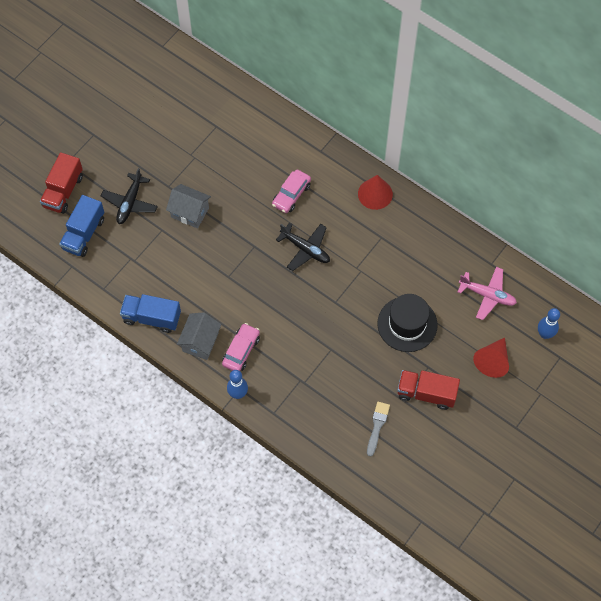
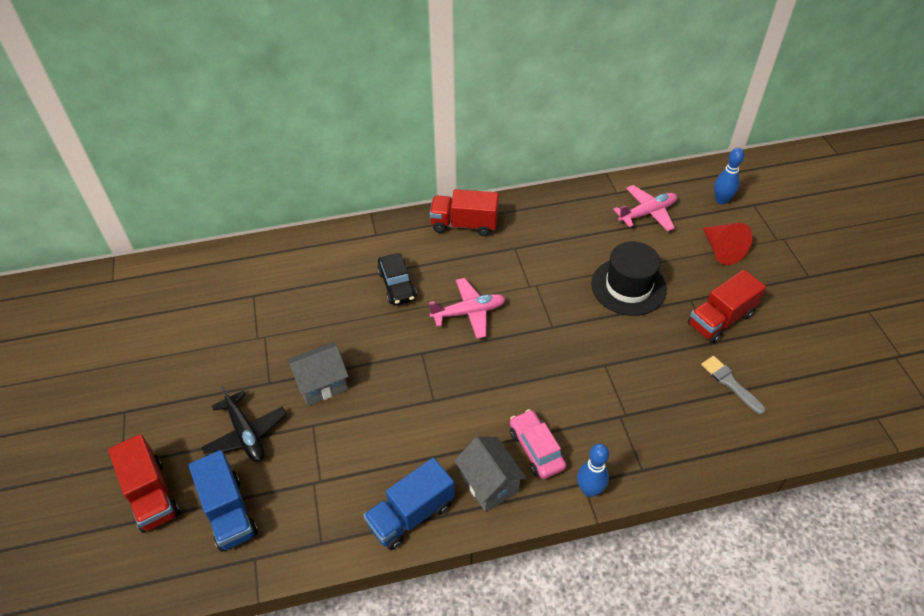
camera: 50 degrees left, 15 degrees down
(291, 195) = (397, 285): pink car -> black car
(305, 249) = (469, 312): black plane -> pink plane
(375, 194) = (464, 224): red cone -> red truck

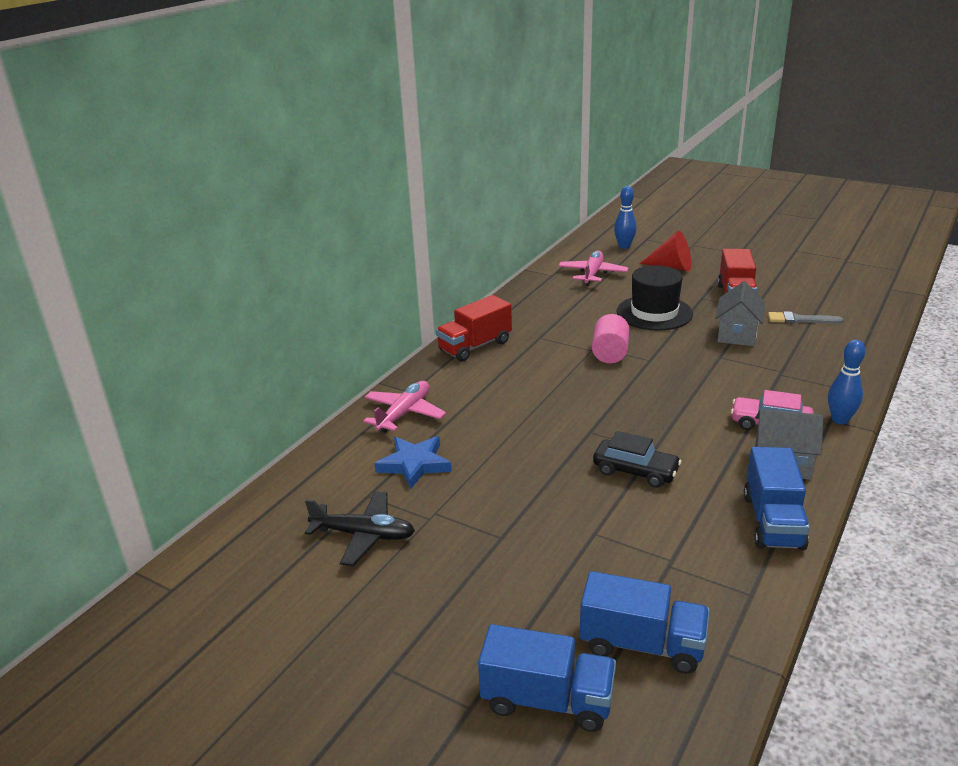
camera: 45 degrees left, 20 degrees down
(151, 495) = (547, 700): red truck -> blue truck
(246, 434) = (549, 584): black plane -> black plane (364, 535)
(301, 293) = (414, 464): none -> blue star
(321, 384) = (549, 504): grey house -> grey house (737, 334)
(397, 285) = (490, 408): black car -> black car (635, 471)
(469, 312) = (578, 388): pink plane -> pink plane (404, 413)
(536, 299) = (610, 353): none -> pink cylinder

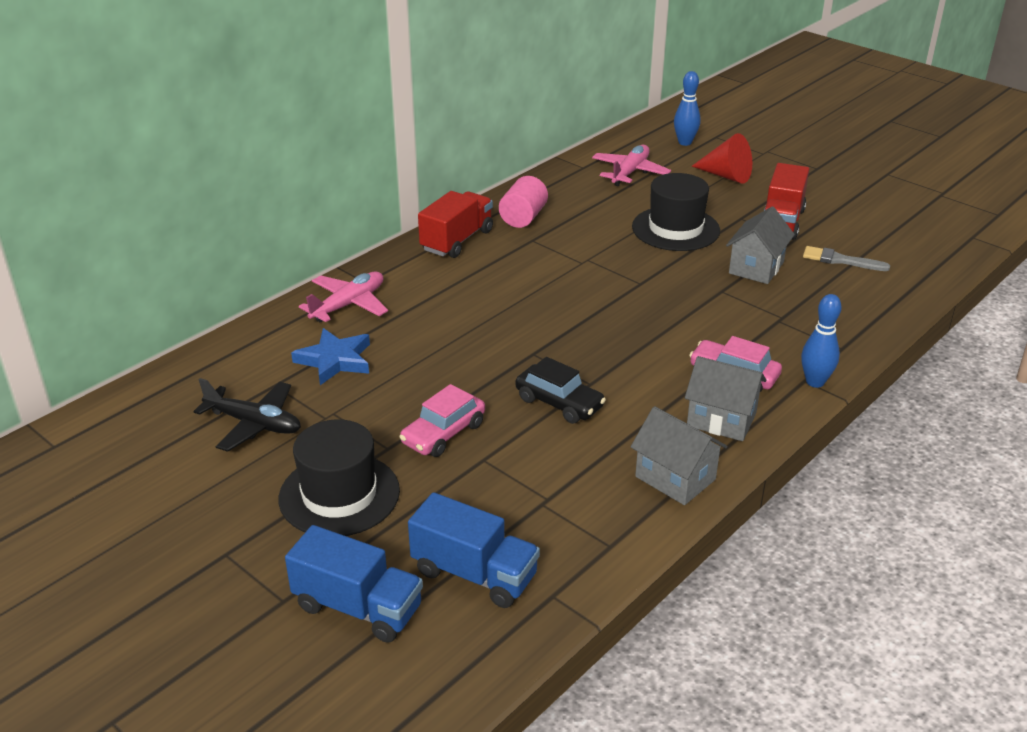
camera: 10 degrees right, 5 degrees up
(475, 346) = (457, 240): red truck -> red truck turned 150 degrees clockwise
(476, 590) = (339, 494): none -> black hat
(546, 515) = (443, 433): none -> pink car
(610, 353) = (600, 269): pink cylinder -> pink cylinder (523, 218)
(773, 521) = (675, 478): blue truck -> grey house

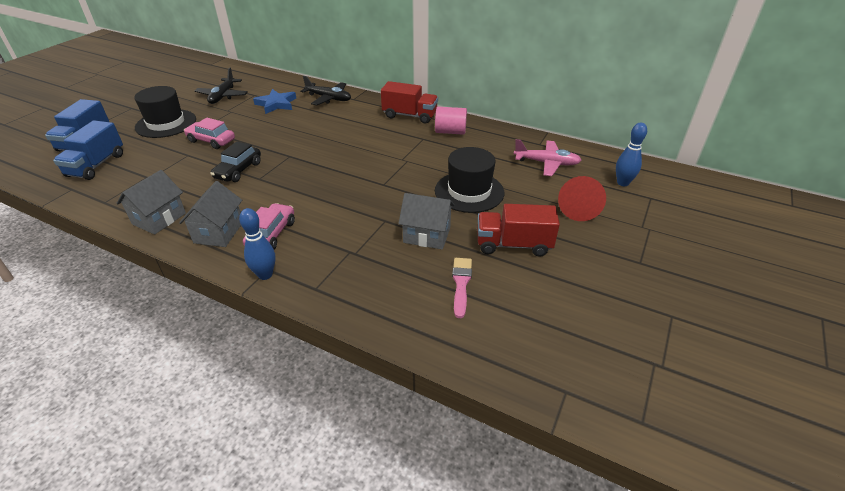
camera: 75 degrees right, 5 degrees up
(348, 305) = (329, 98): pink plane -> black plane
(840, 260) = (461, 284): grey brush -> pink brush

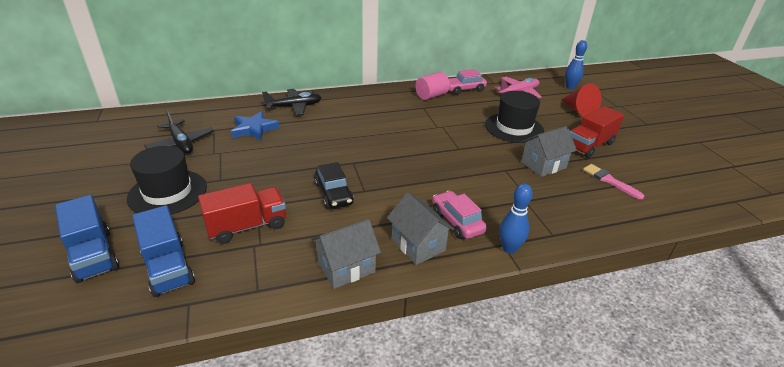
camera: 45 degrees left, 5 degrees down
(159, 219) = (346, 267): grey house -> grey house turned 75 degrees clockwise
(211, 141) = (255, 184): pink car -> pink car (464, 89)
(409, 115) = (383, 96): red truck -> red truck (247, 226)

